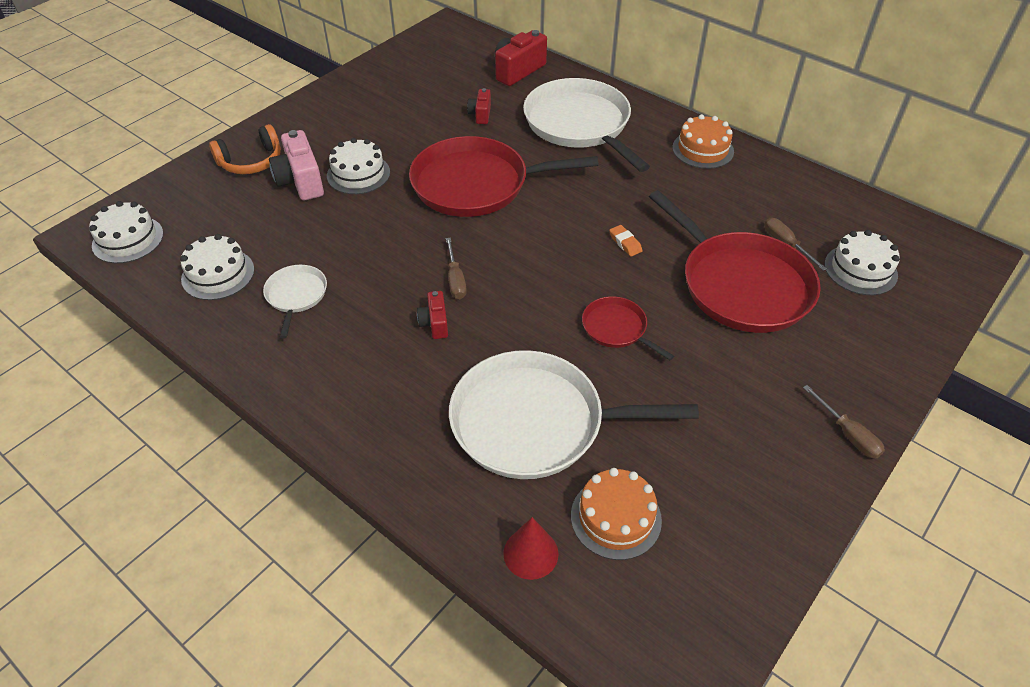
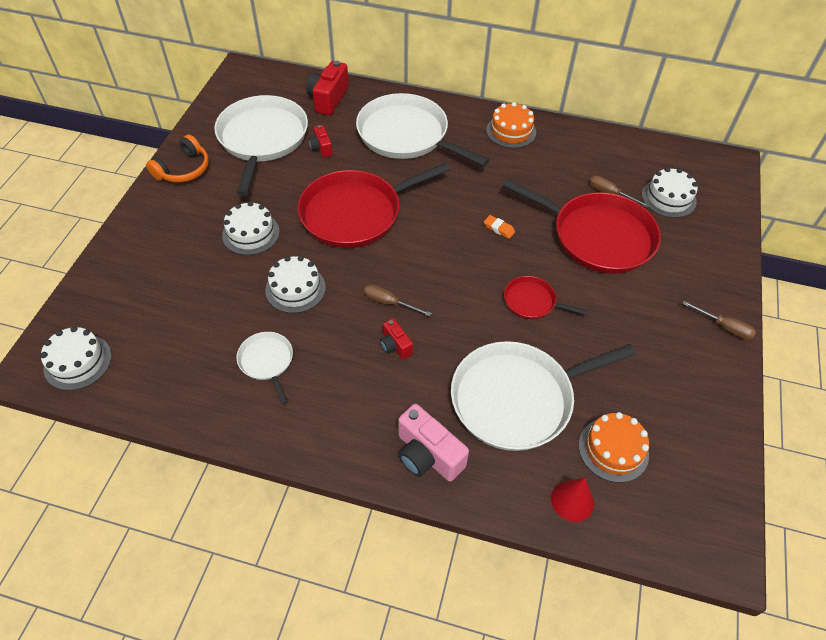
camera: 25 degrees left, 5 degrees up
(218, 274) = (185, 366): white cake -> white cake (295, 289)
(251, 161) = (146, 250): orange headphones -> orange headphones (183, 169)
(300, 181) = (204, 256): pink camera -> pink camera (427, 455)
(426, 92) = (262, 139): none -> white pan
(455, 280) = (389, 302): brown screwdriver -> brown screwdriver turned 150 degrees clockwise

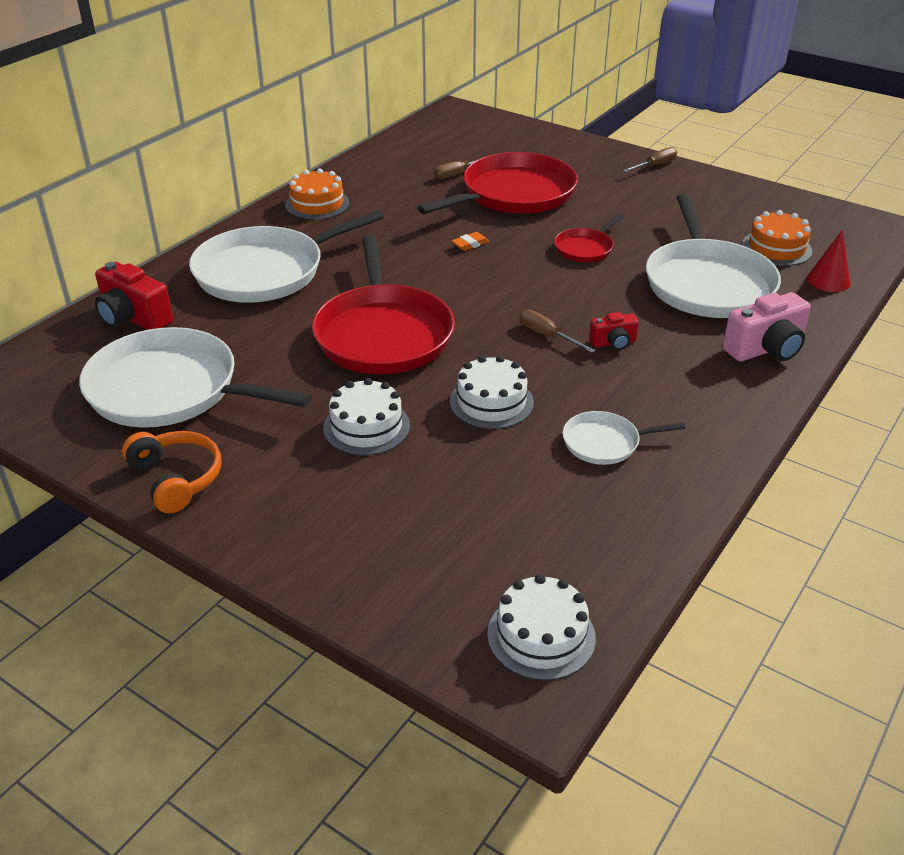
camera: 70 degrees left, 15 degrees down
(321, 148) = (235, 340): red camera -> none
(389, 302) = (547, 335): brown screwdriver -> brown screwdriver turned 90 degrees clockwise
(668, 198) = (483, 148): white cake -> none

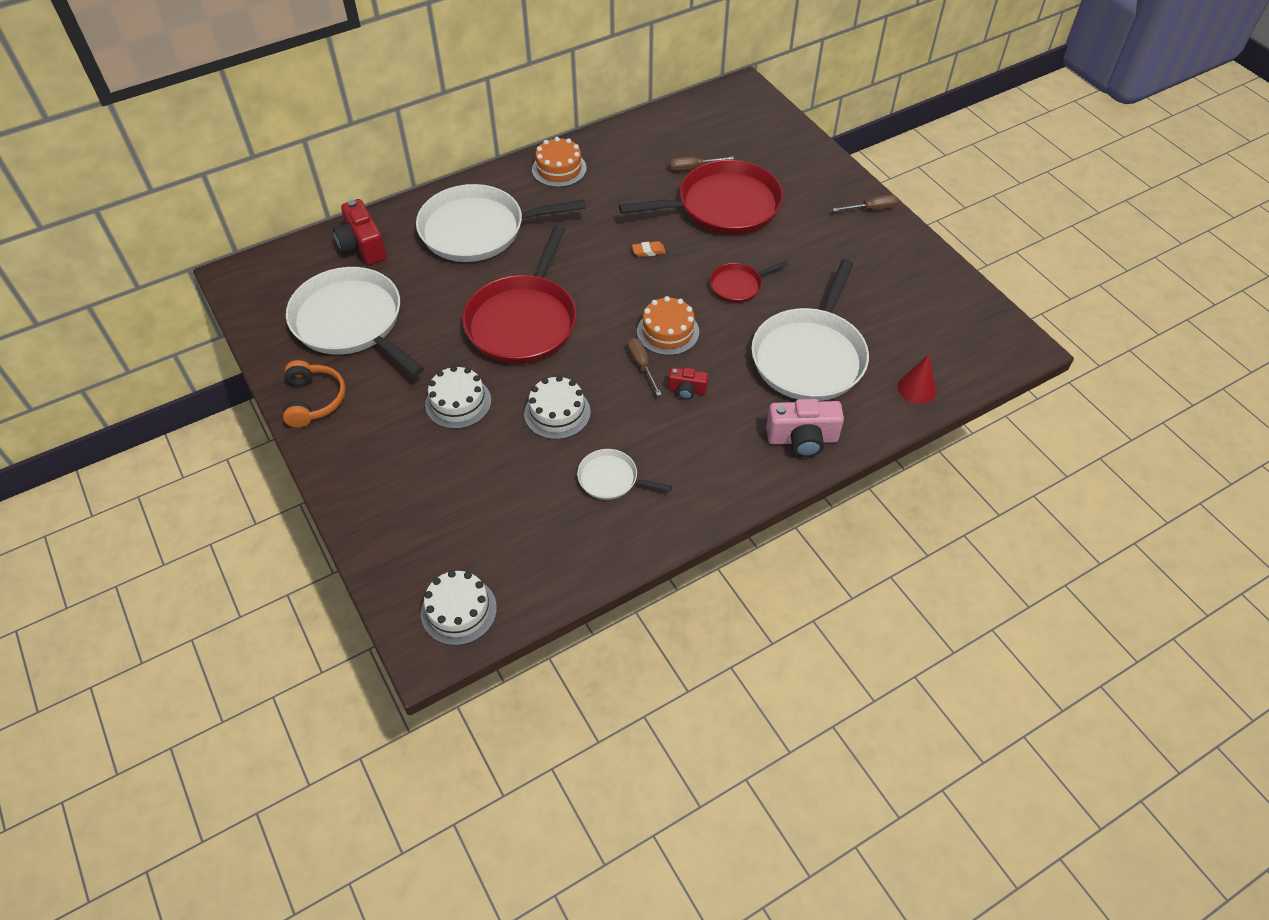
camera: 25 degrees right, 15 degrees up
(776, 248) = (901, 338): orange cake -> orange cake (668, 331)

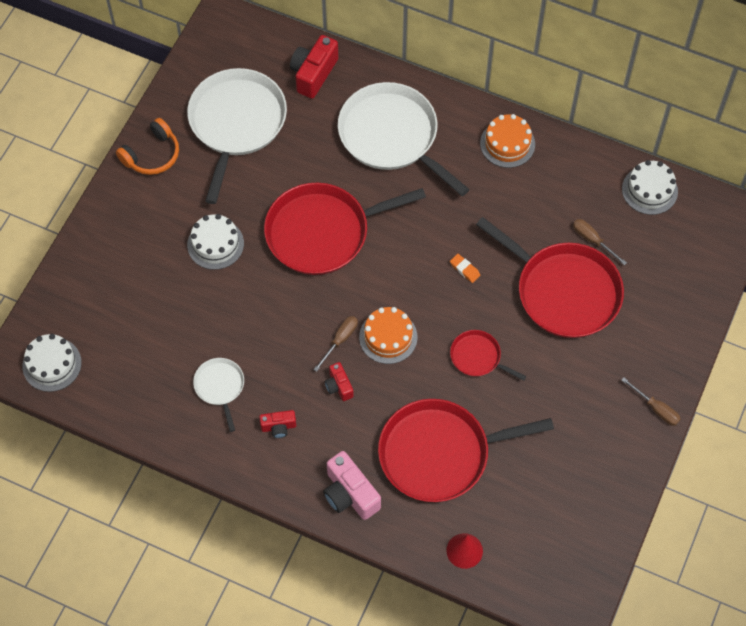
camera: 55 degrees right, 10 degrees up
(557, 412) = (253, 313): white cake -> white cake (649, 190)
(691, 456) = (278, 427): none -> red camera
(810, 356) = (440, 453): white pan -> red pan

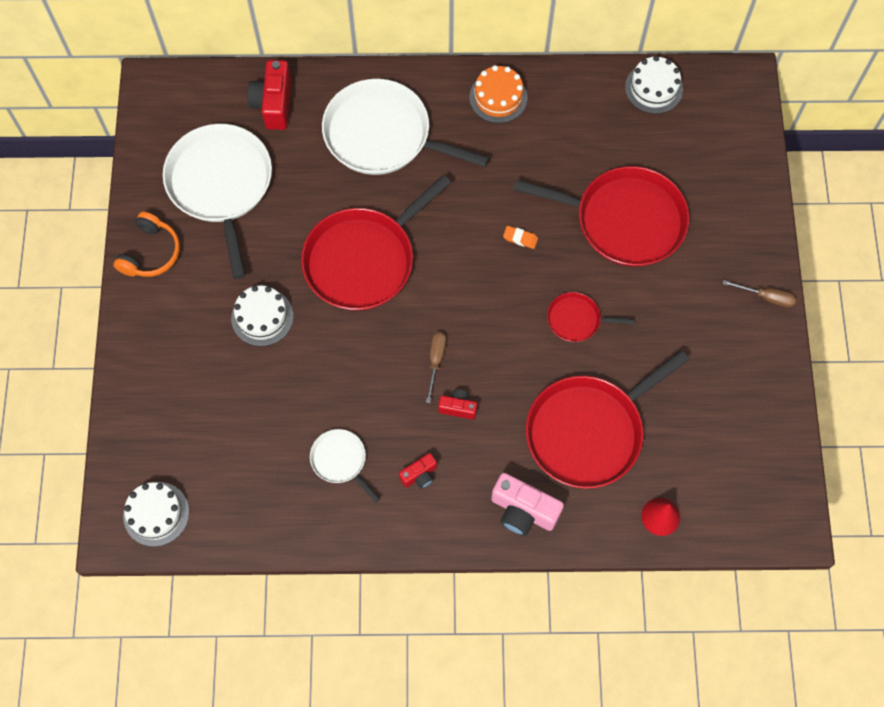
camera: 25 degrees left, 5 degrees up
(339, 386) = (458, 408): red camera -> red camera turned 150 degrees clockwise
(388, 337) = (480, 337): orange cake -> none
(592, 240) = (626, 159): brown screwdriver -> none

